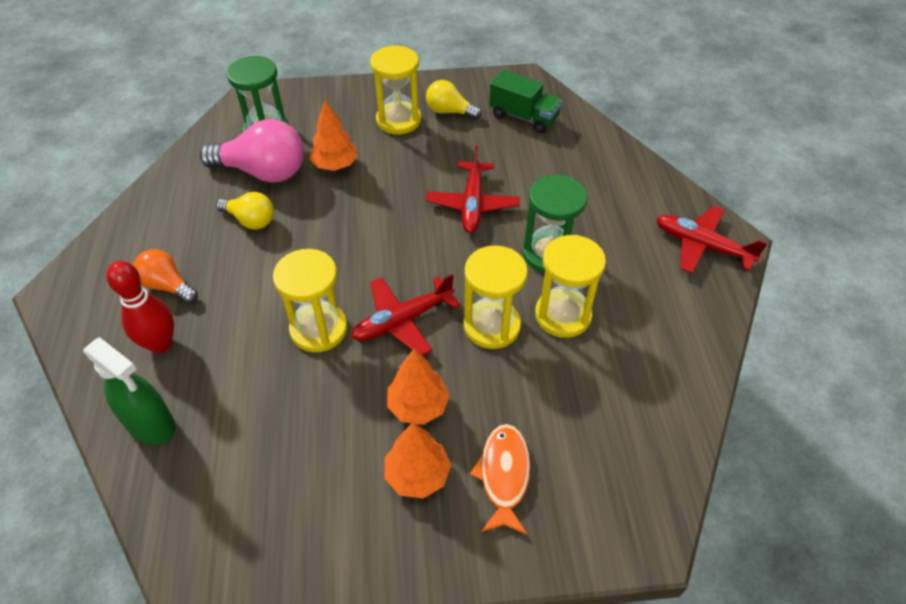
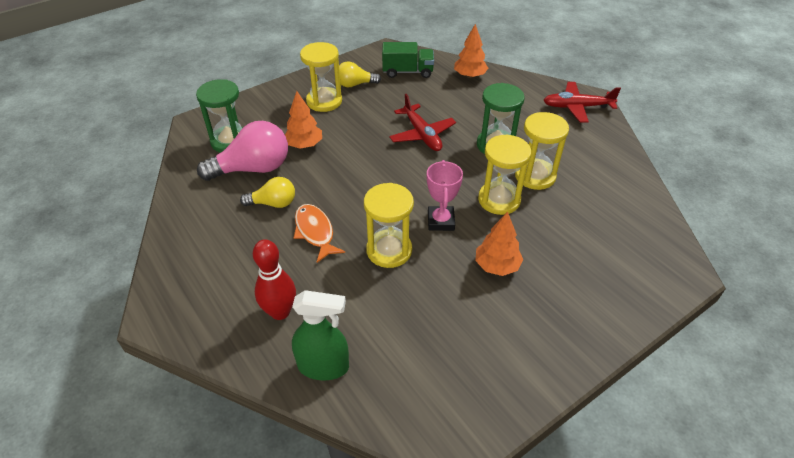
camera: 30 degrees left, 5 degrees down
(167, 286) = (248, 272): orange light bulb -> none
(402, 321) = (441, 221): red plane -> pink trophy
(417, 475) = (533, 305): orange tree -> orange tree (469, 76)
(504, 475) = (582, 279): orange fish -> orange fish (315, 232)

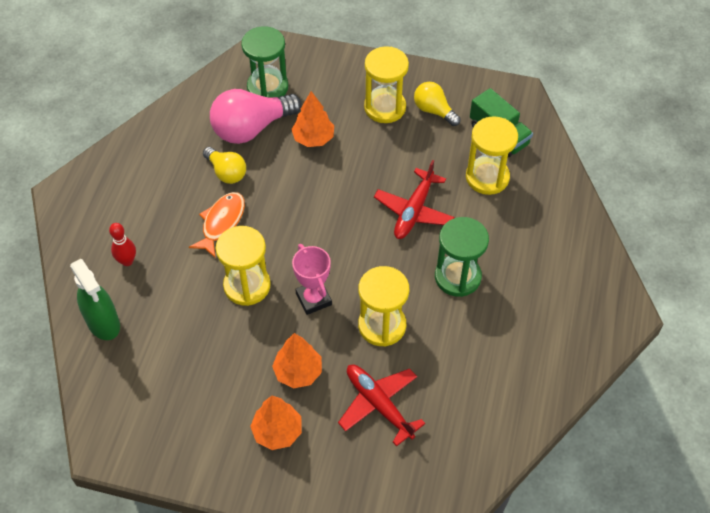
camera: 50 degrees right, 10 degrees up
(253, 169) = (251, 128): pink light bulb -> pink light bulb turned 120 degrees clockwise
(280, 312) = (127, 261): red bowling pin -> red bowling pin, size x0.66
(441, 221) = (313, 299): pink trophy -> pink trophy turned 75 degrees counterclockwise
(469, 76) = (548, 188): orange tree -> orange tree (277, 431)
(535, 176) = (443, 334): yellow hourglass -> yellow hourglass (487, 177)
(577, 107) = (594, 310): red plane -> red plane (379, 404)

